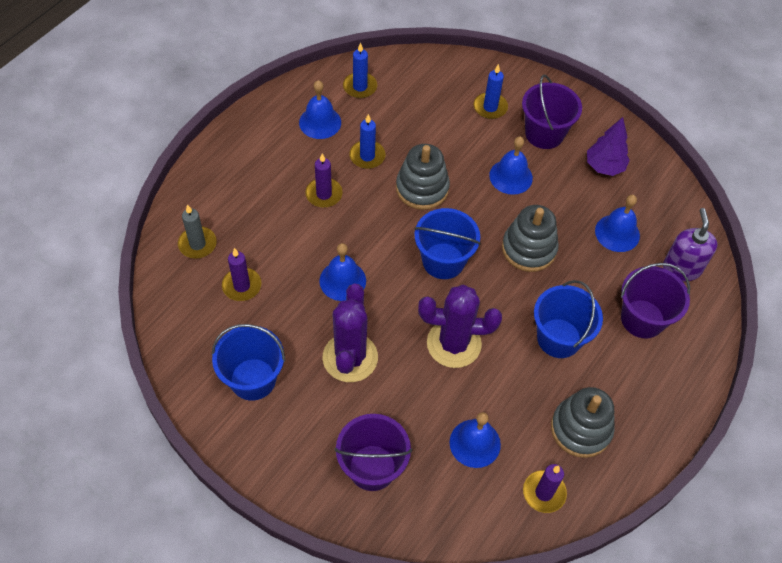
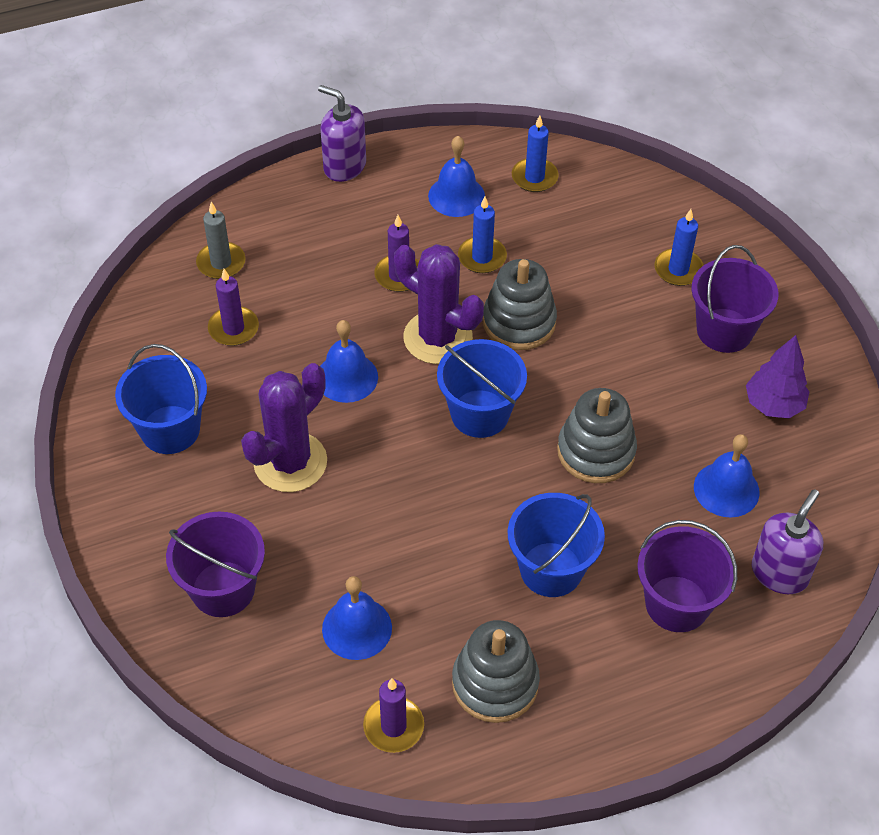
camera: 35 degrees right, 5 degrees down
(230, 136) = (344, 166): none -> purple soap dispenser
(454, 344) = (419, 509): purple cactus -> purple cactus (438, 338)
(511, 176) = (640, 360): blue bell -> none

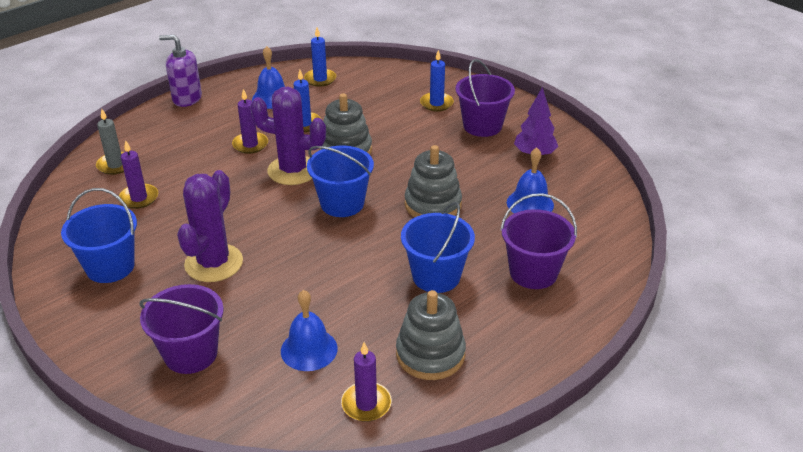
camera: 20 degrees left, 15 degrees down
(347, 377) = (236, 206): blue bell -> none
(779, 573) = (590, 238): purple soap dispenser -> none

